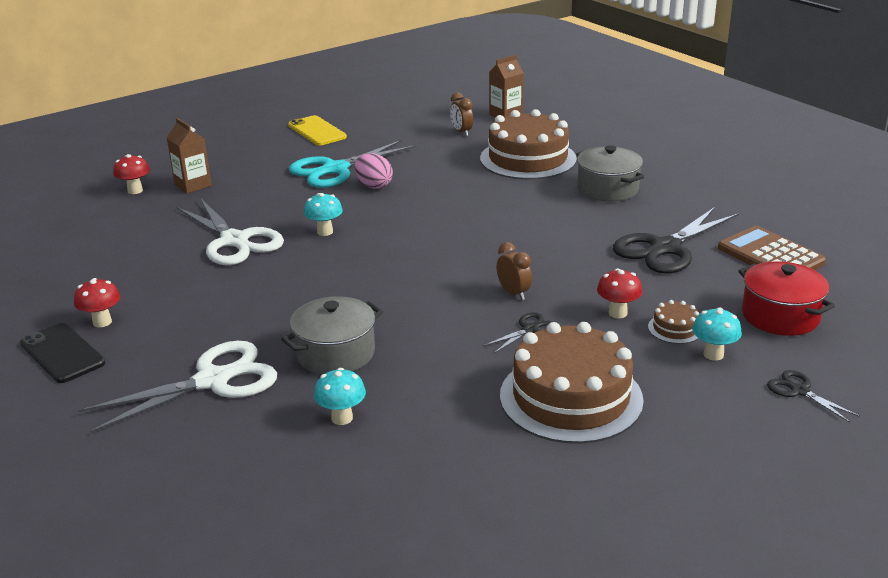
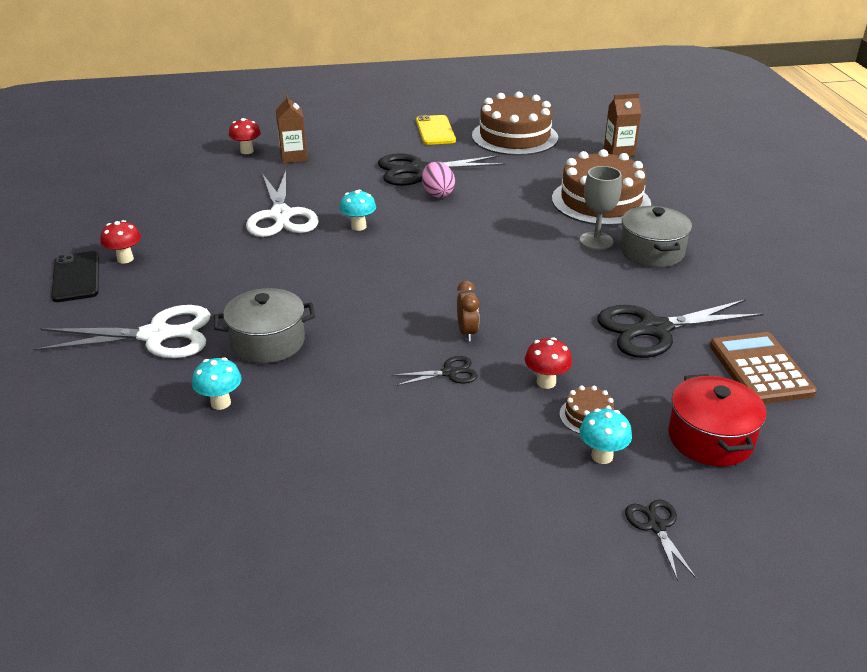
camera: 25 degrees right, 5 degrees up
(335, 169) = (419, 170): turquoise scissors -> black scissors
(461, 132) = (562, 160): brown clock -> none
(554, 191) = (596, 241): none -> grey goblet
(571, 397) = (425, 452): brown cake -> brown cake (514, 137)

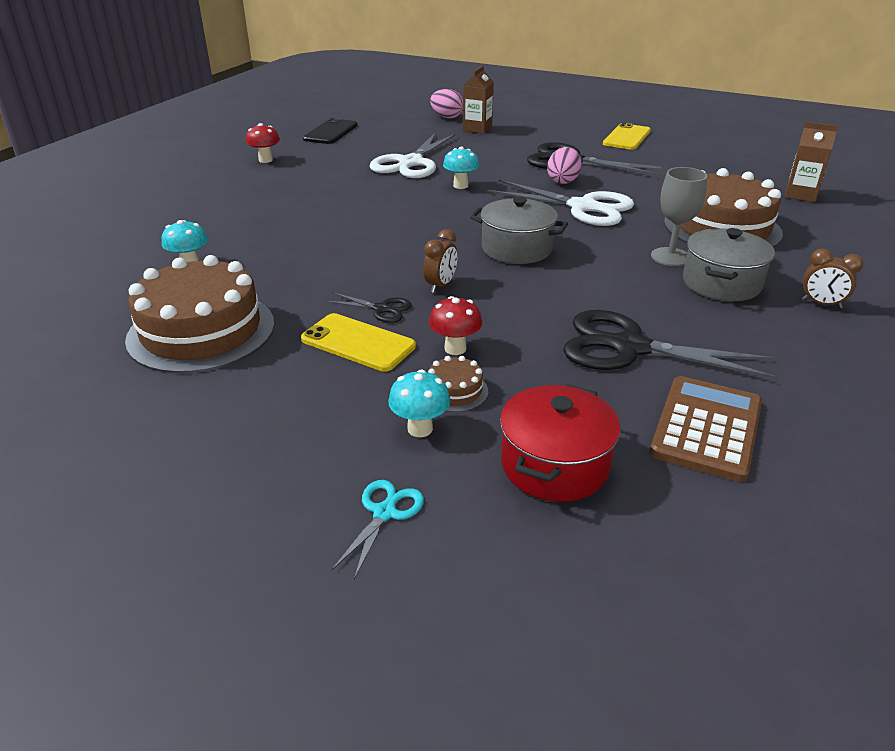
camera: 35 degrees right, 0 degrees up
(76, 277) = (220, 162): black phone -> black phone (331, 132)
(156, 335) = (215, 210): white scissors -> white scissors (582, 207)
(247, 151) = (447, 117): red mushroom -> pink egg
(268, 342) = (279, 239): grey pot -> grey pot (516, 249)
(470, 410) = (358, 343): none -> yellow phone
(514, 137) = (700, 158): brown cake -> brown cake (201, 331)
(656, 526) = (384, 513): black scissors -> turquoise scissors
(725, 245) = (821, 304): none -> brown clock

